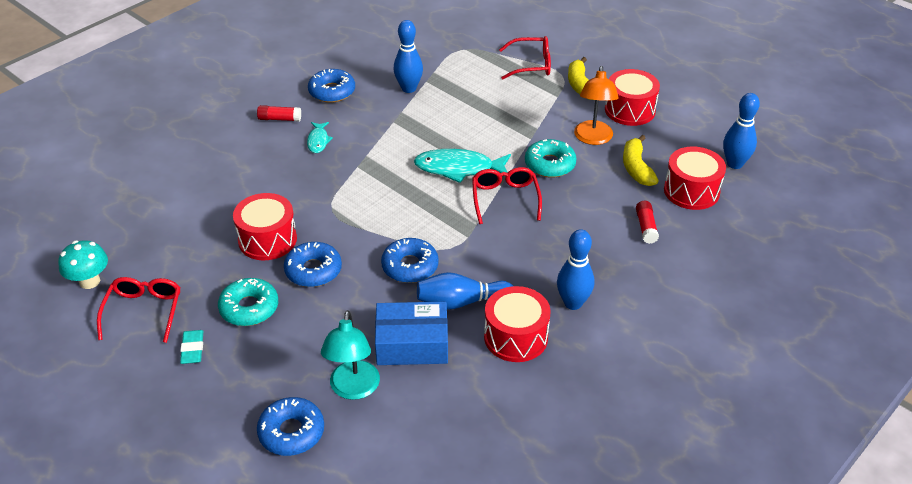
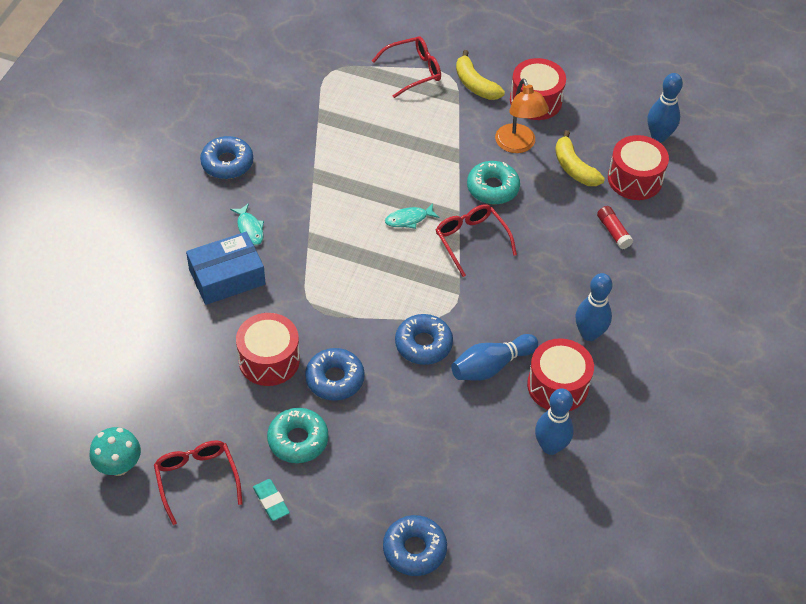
camera: 25 degrees left, 10 degrees up
(279, 119) = (192, 213): red glue stick -> none
(353, 389) = (444, 488): turquoise lamp -> none
(409, 88) = (305, 136): blue bowling pin -> blue bowling pin (550, 446)
(412, 344) = (471, 424): blue box -> blue box (227, 277)
(458, 168) = (409, 219): turquoise fish -> turquoise fish, size x0.54

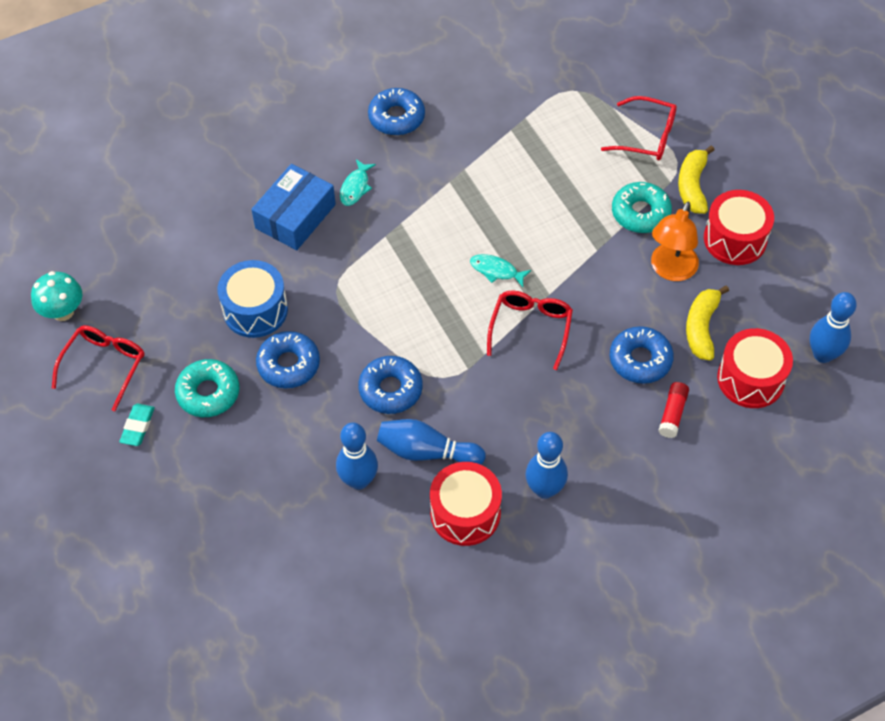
camera: 45 degrees right, 5 degrees up
(227, 277) = (295, 216): blue box -> blue box turned 75 degrees counterclockwise
(269, 360) = (255, 310): red drum -> blue drum
(414, 549) = (200, 554): blue donut -> blue donut (640, 360)
(492, 188) = (602, 294): turquoise donut -> turquoise donut (640, 213)
(550, 446) = (401, 560): blue bowling pin -> blue bowling pin (358, 480)

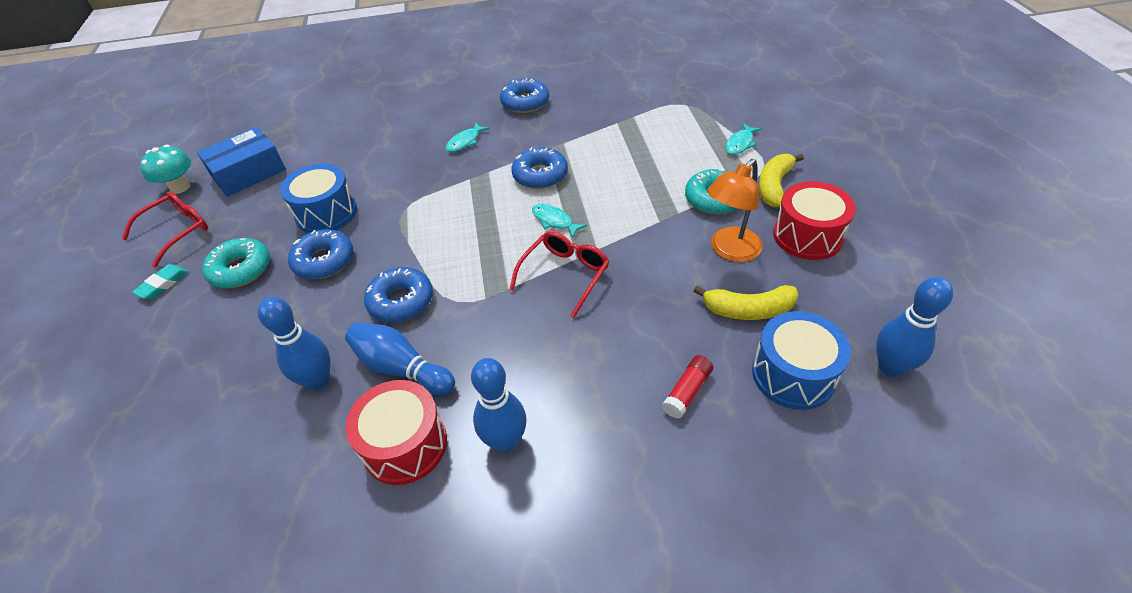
camera: 20 degrees right, 10 degrees down
(295, 216) = (404, 153): blue box -> blue box (248, 172)
(640, 360) = (668, 327): blue donut -> blue donut (540, 175)
(647, 137) = (740, 144): red glasses -> turquoise fish
(701, 328) = (748, 310): yellow banana -> yellow banana turned 120 degrees counterclockwise
(750, 379) = (793, 374): red drum -> blue drum

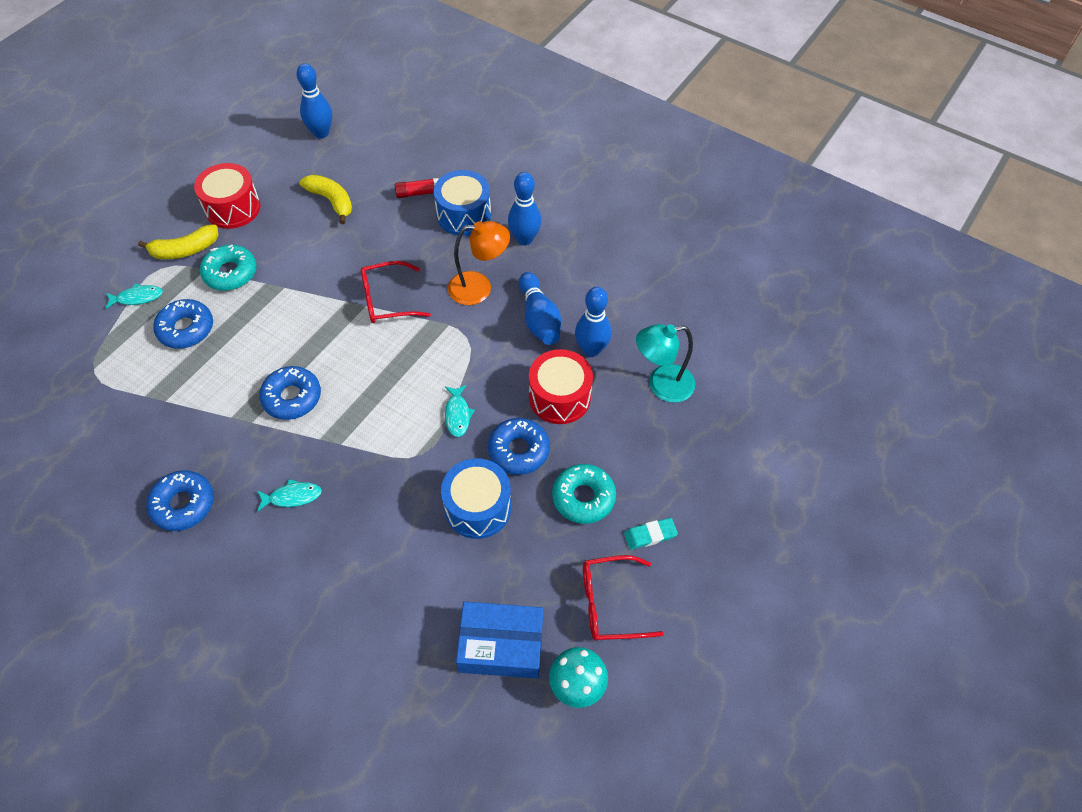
camera: 140 degrees left, 10 degrees up
(212, 403) = (661, 385): none -> turquoise lamp
(401, 301) = (498, 366): blue donut -> blue donut (186, 329)
(405, 445) = (573, 275): red drum -> red drum (559, 397)
(554, 221) = (340, 345): turquoise fish -> turquoise fish (457, 414)
(729, 251) = (283, 235): orange lamp -> orange lamp (479, 288)
(793, 374) = (363, 162): blue drum -> blue drum (464, 215)

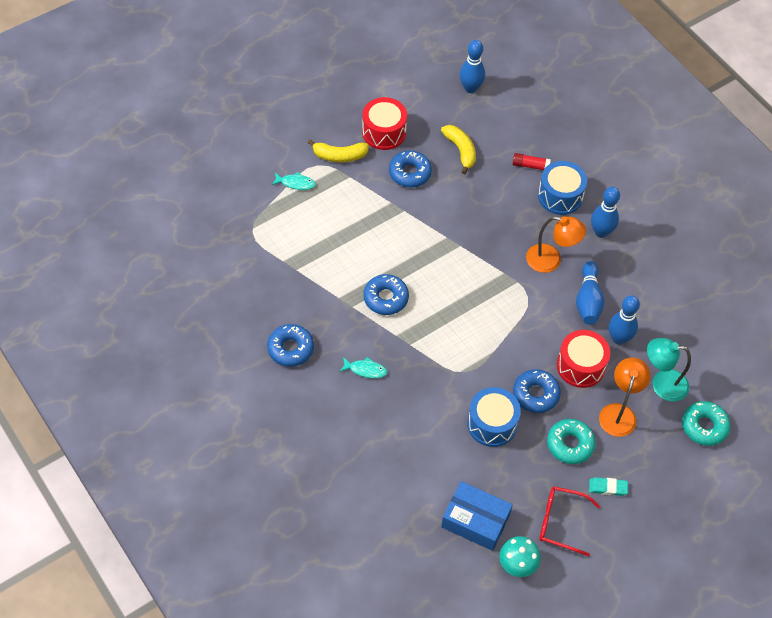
camera: 20 degrees right, 0 degrees up
(186, 329) = (324, 220): blue donut -> blue donut (410, 173)
(230, 273) = (368, 186): turquoise donut -> turquoise donut (704, 426)
(387, 300) = (478, 246): red glasses -> none
(457, 414) = (500, 352): turquoise fish -> none
(626, 437) = (619, 413): none -> orange lamp

